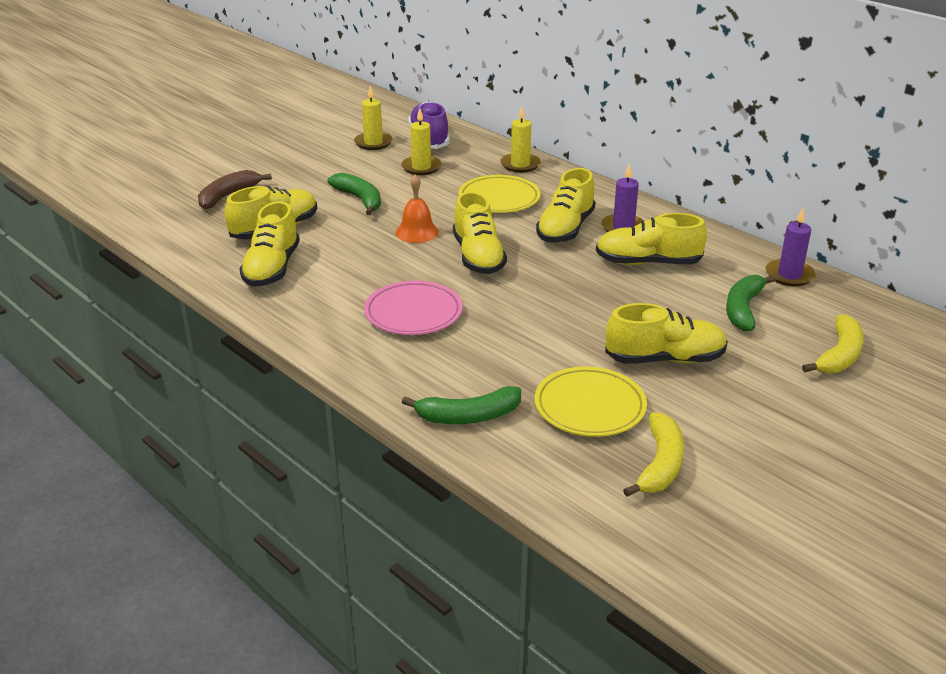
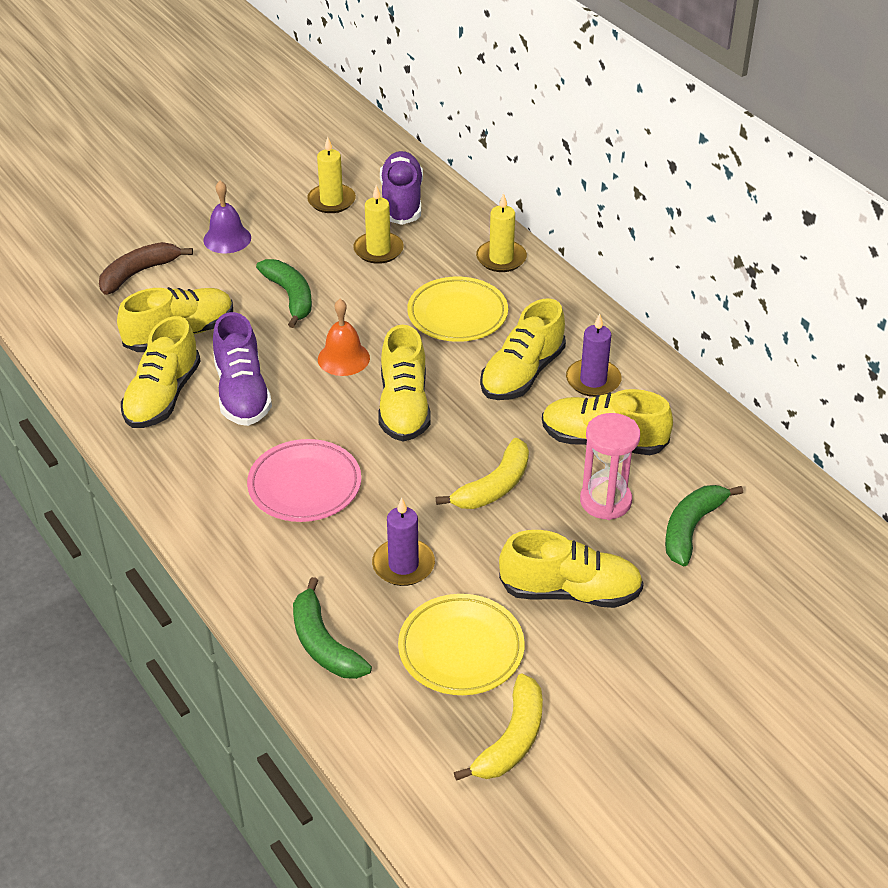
camera: 10 degrees right, 10 degrees up
(296, 170) = (227, 239): none -> purple bell
(339, 260) = (242, 393): none -> purple shoe
(468, 416) = (323, 644): green banana -> green banana turned 60 degrees clockwise
(667, 299) = (605, 501): none -> pink hourglass
(789, 275) = (769, 482): purple candle -> purple candle (403, 565)
(839, 355) = (778, 614): yellow banana -> yellow banana (494, 486)

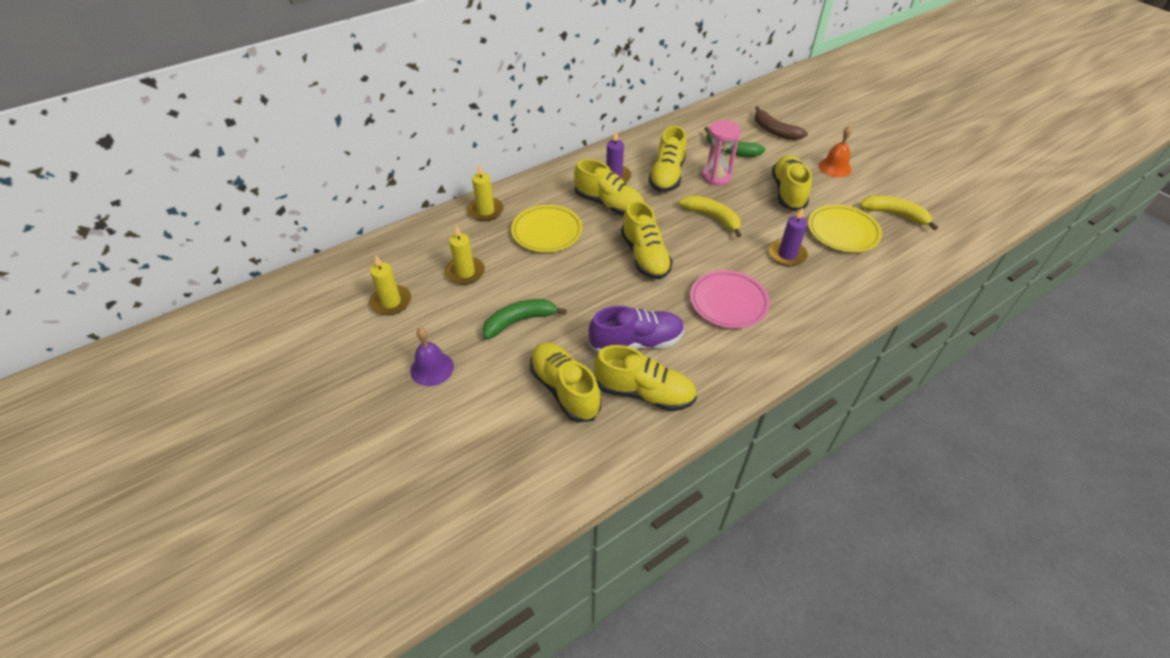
camera: 90 degrees left, 5 degrees up
(138, 273) = (474, 431): brown banana -> brown banana (775, 131)
(323, 644) = (860, 287): green banana -> none
(343, 358) = (594, 288): orange bell -> orange bell (835, 167)
(401, 201) = (402, 261): purple shoe -> none
(404, 407) = (645, 256): yellow shoe -> yellow shoe turned 75 degrees clockwise

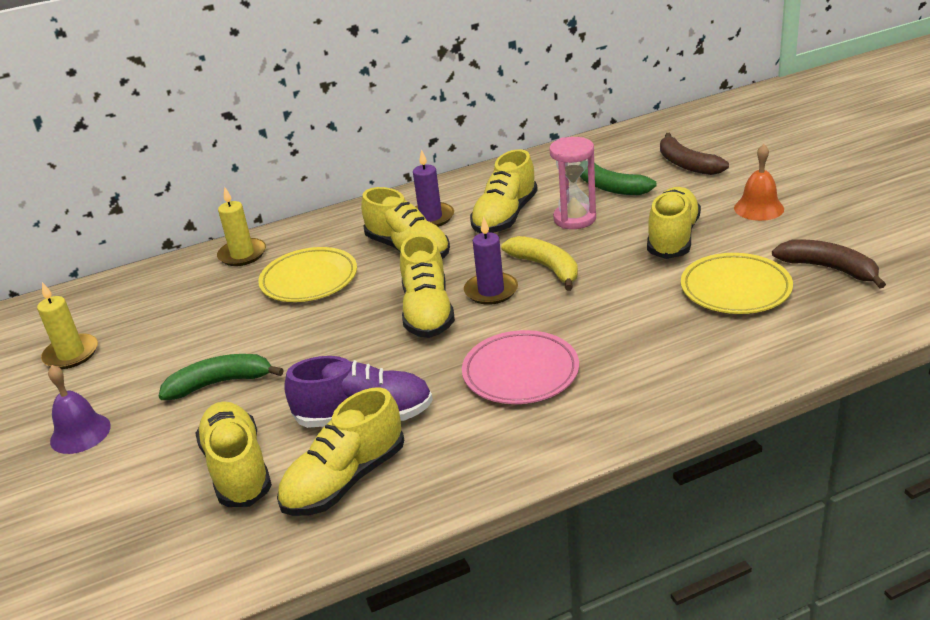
camera: 15 degrees right, 15 degrees down
(465, 272) = (180, 324): yellow candle -> none
(644, 393) = (345, 480): yellow shoe -> yellow shoe turned 105 degrees clockwise
(787, 255) = (636, 316): purple candle -> purple candle (491, 291)
(895, 214) = (829, 269): yellow banana -> brown banana

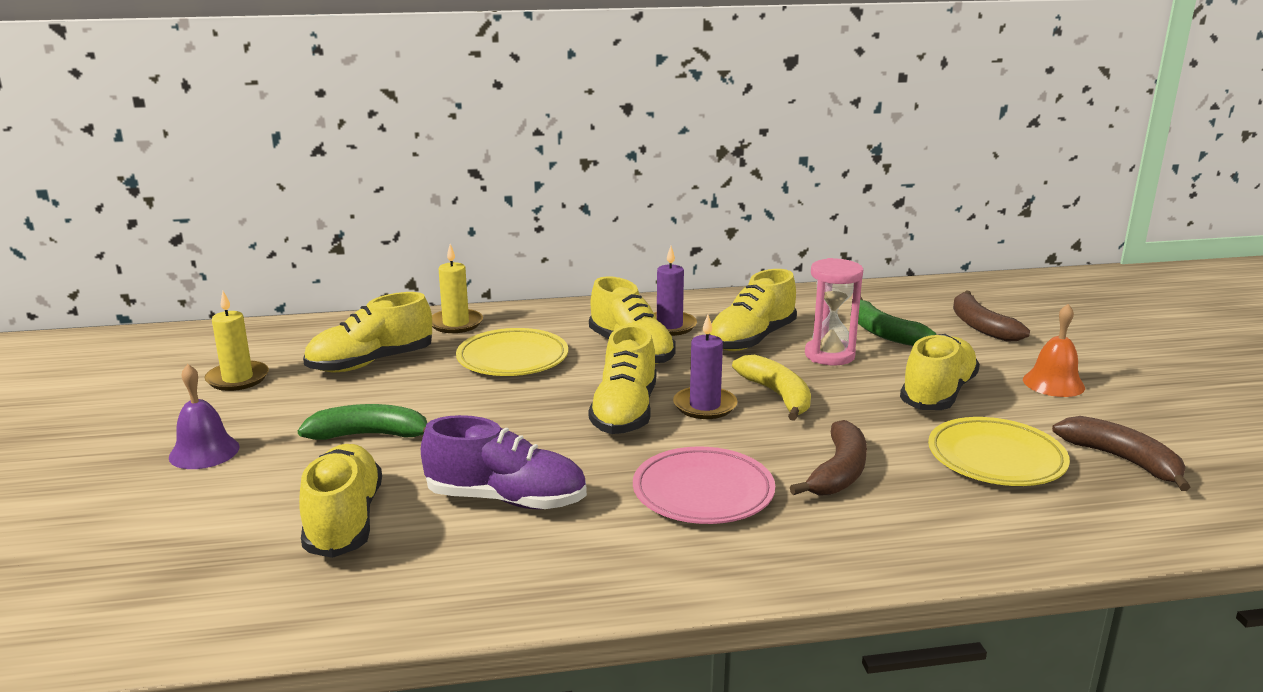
camera: 10 degrees right, 10 degrees down
(345, 480) = (453, 558): yellow shoe -> yellow shoe (371, 363)
(620, 329) = (839, 472): none -> brown banana

